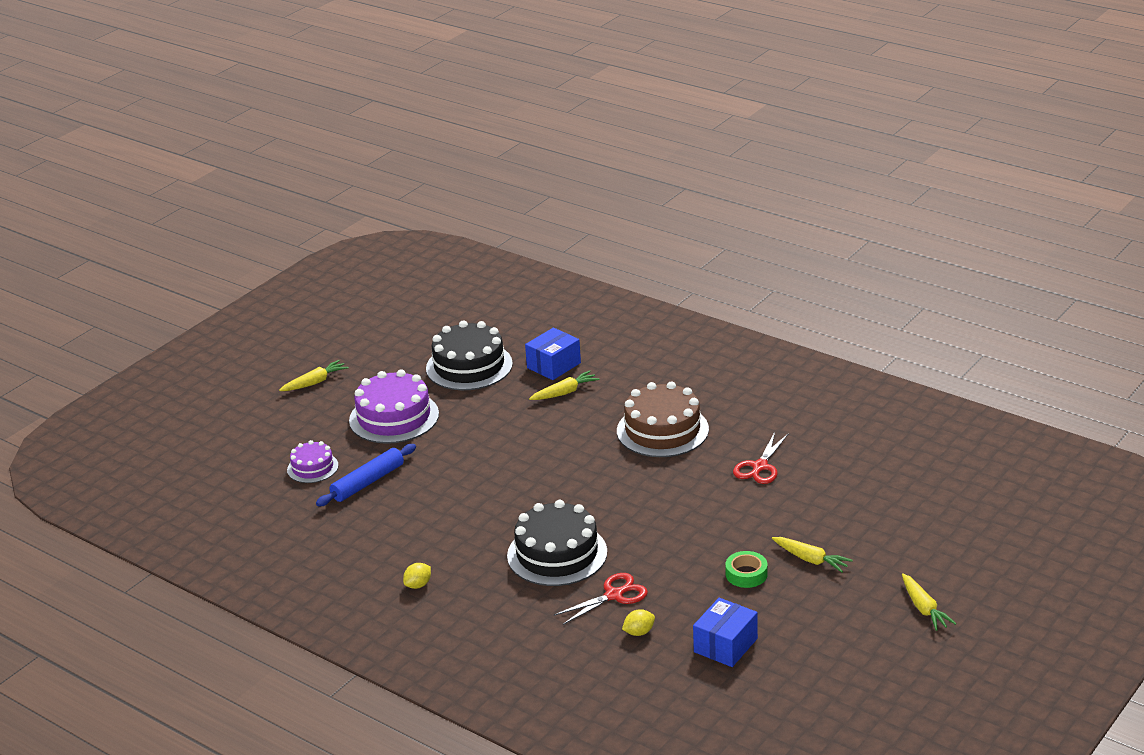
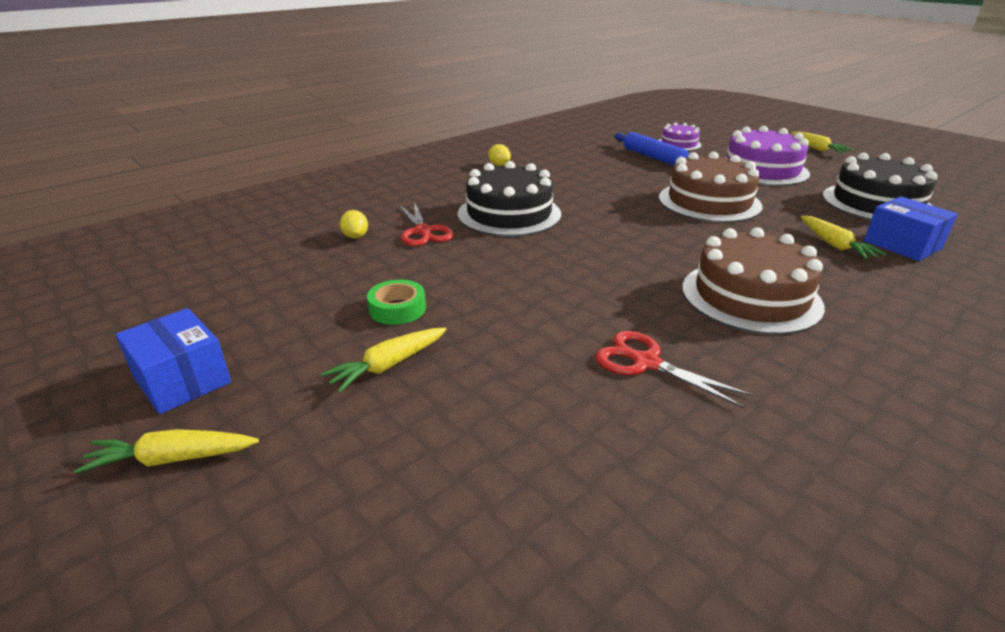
camera: 100 degrees right, 0 degrees up
(492, 447) = (709, 202): none -> brown cake
(725, 645) = (286, 276): blue box -> blue box (182, 380)

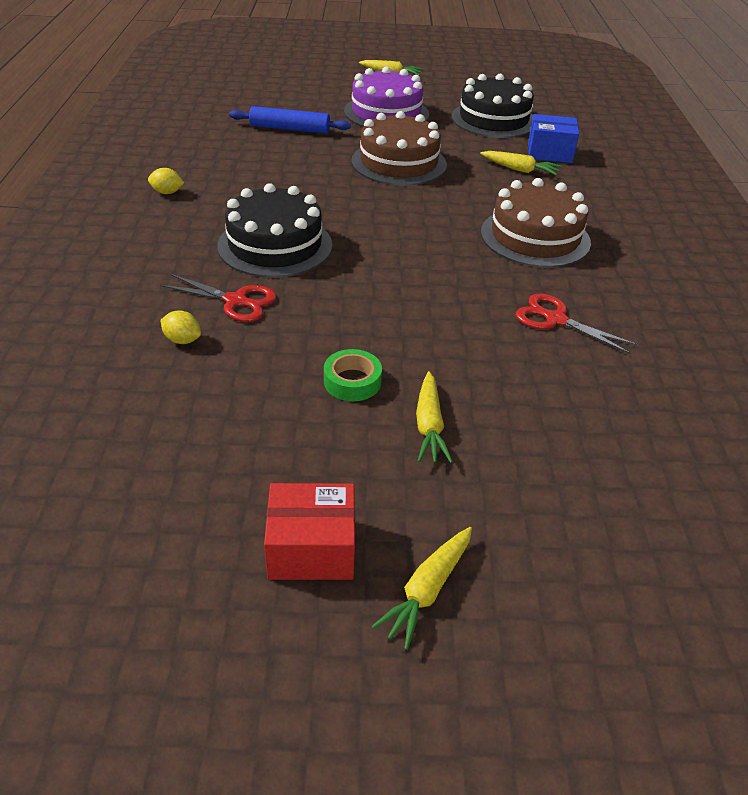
camera: 50 degrees left, 10 degrees up
(182, 380) = (311, 548): blue box -> red box
(645, 362) = (555, 319): red scissors -> red scissors turned 45 degrees clockwise
(679, 144) = (285, 104): purple cake -> none

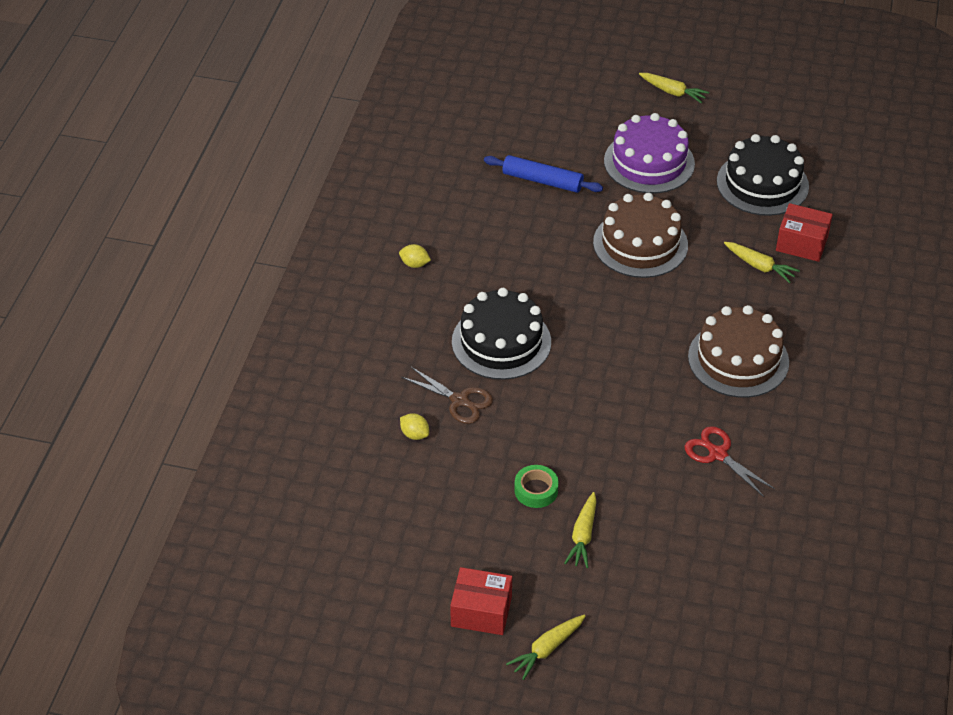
camera: 15 degrees right, 5 degrees up
(236, 301) = (460, 401): red scissors -> brown scissors
(549, 152) = (802, 243): blue box -> red box

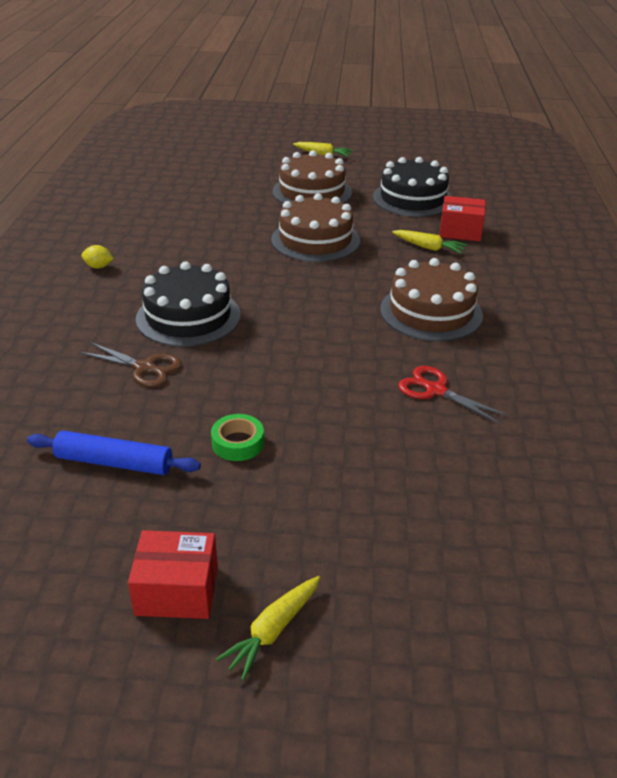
camera: 10 degrees left, 10 degrees down
(414, 434) = (92, 402): yellow lemon -> none
(542, 181) = (219, 207): blue rolling pin -> blue rolling pin (114, 463)
(583, 535) = (301, 484): yellow carrot -> none
(649, 162) = (312, 192): purple cake -> brown cake

